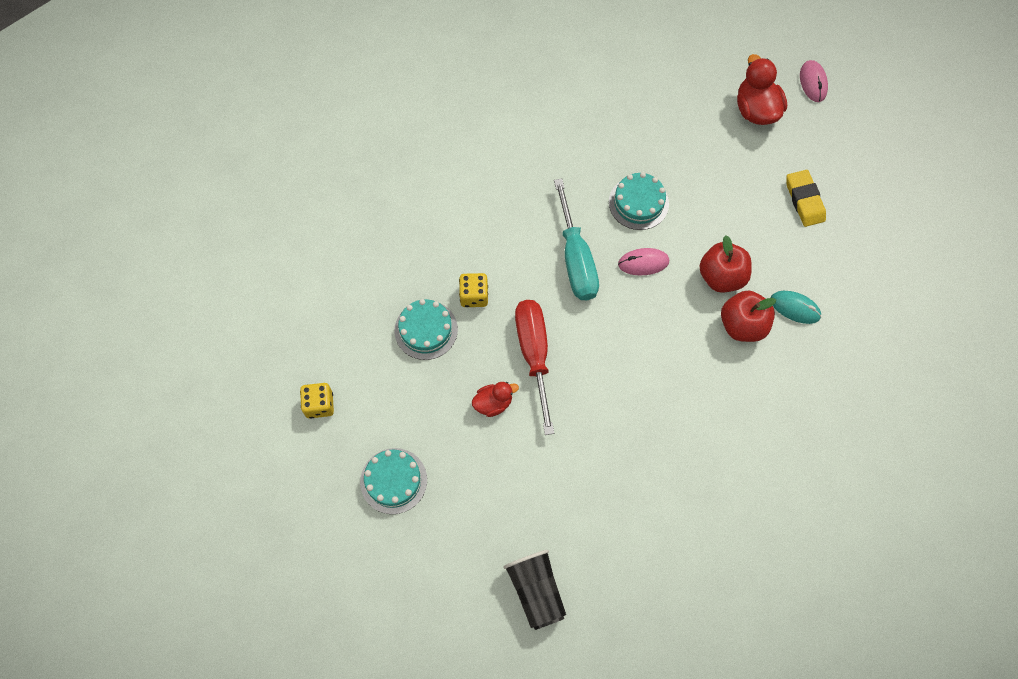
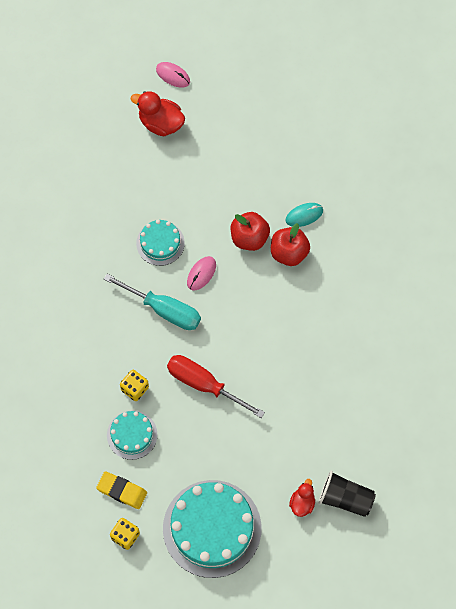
camera: 50 degrees left, 0 degrees up
(393, 481) = (212, 528): turquoise cake -> turquoise cake, size x1.91
(493, 403) = (213, 432): red duck -> red duck (302, 503)
(804, 200) = (243, 150): yellow eraser -> yellow eraser (122, 491)

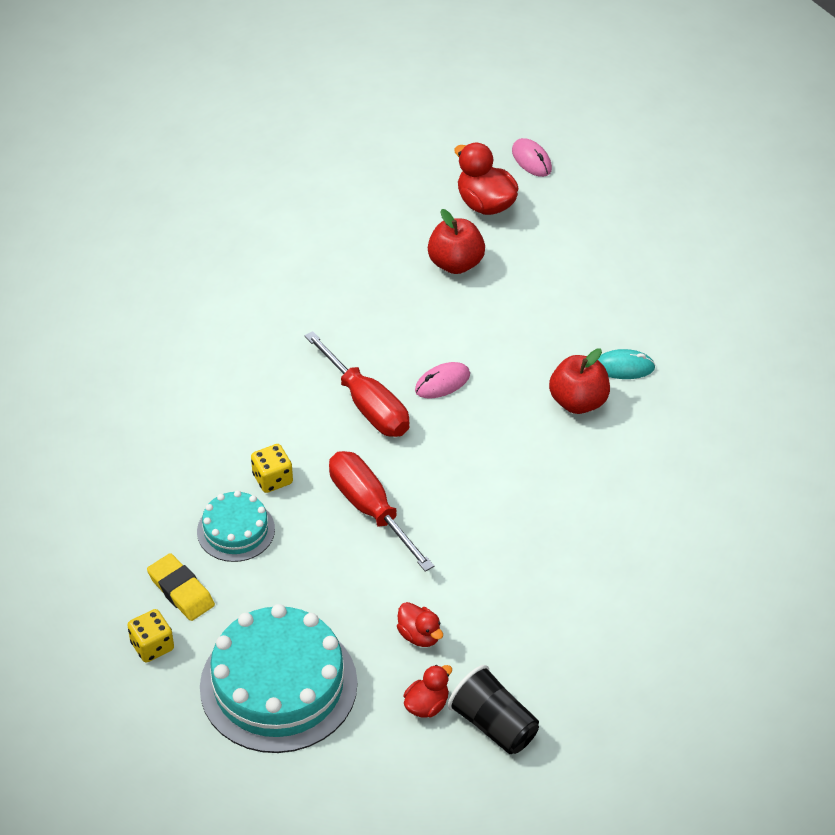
camera: 25 degrees right, 20 degrees down
(160, 243) = (407, 330): turquoise cake -> none
(164, 310) = (366, 405): turquoise screwdriver -> red screwdriver
(249, 238) = (532, 366): red apple -> red apple (456, 263)
(275, 459) = (419, 635): none -> red duck

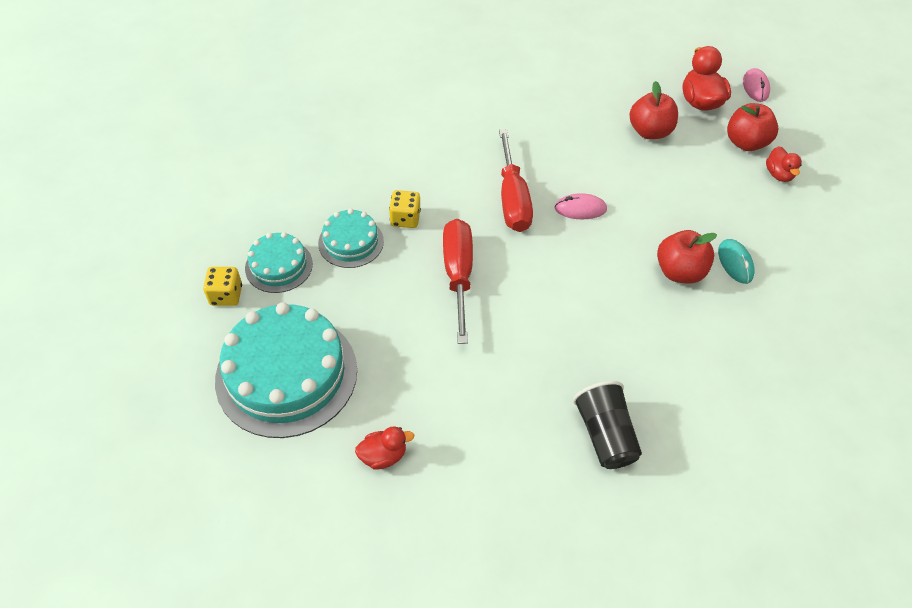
camera: 30 degrees right, 5 degrees up
(181, 591) = (279, 266): yellow eraser -> turquoise cake
(419, 635) = (421, 393): red duck -> red duck (778, 174)
(494, 725) = (424, 505): black cup -> black cup (605, 435)
(559, 232) = (745, 143): none -> red apple
(624, 367) = (735, 263): turquoise mouse -> turquoise mouse turned 45 degrees clockwise

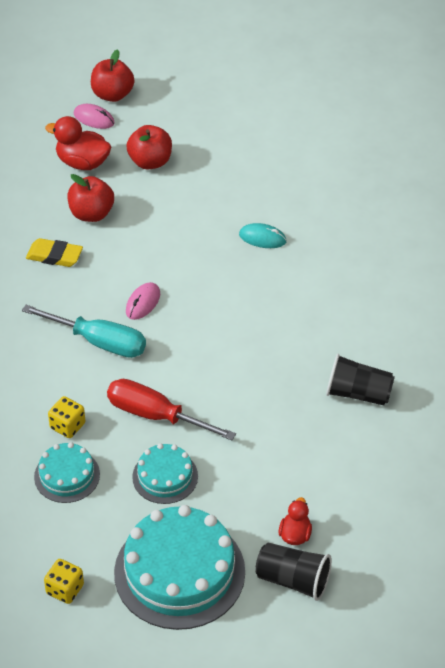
camera: 60 degrees left, 5 degrees down
(279, 266) = (57, 538): turquoise cake -> turquoise cake (165, 476)
(324, 479) = (293, 580): none -> black cup
(512, 199) = (99, 342): red screwdriver -> turquoise screwdriver
(582, 129) = (54, 256): none -> yellow eraser
(679, 272) = (248, 275): red apple -> red apple (112, 95)
(778, 174) = (197, 162): red duck -> none

